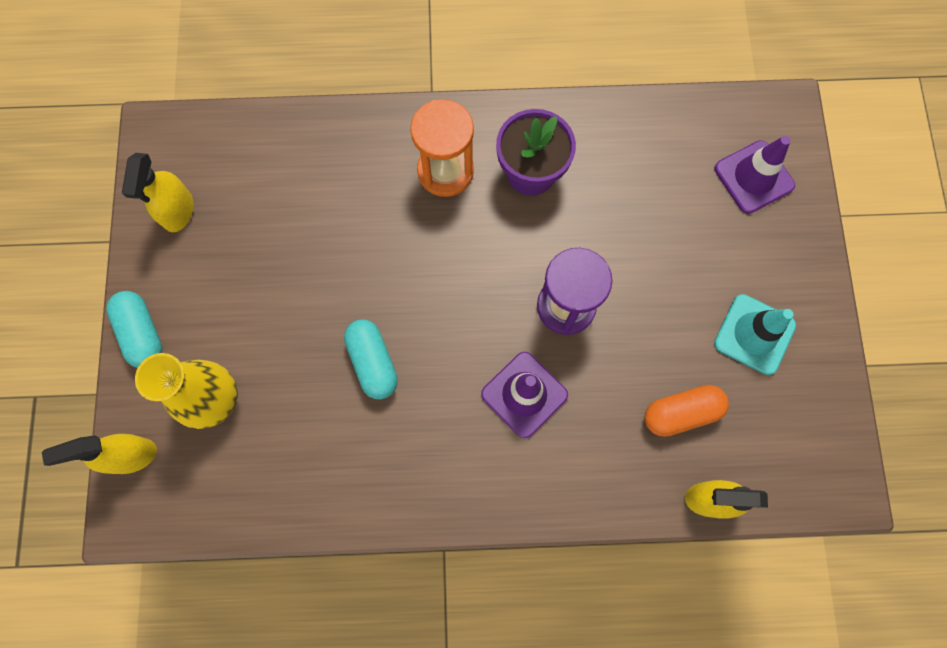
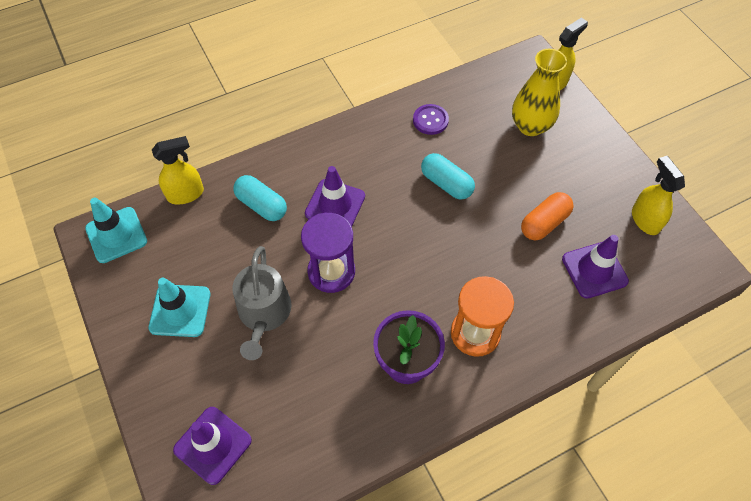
camera: 155 degrees right, 15 degrees down
(142, 333) = (603, 142): turquoise capsule -> turquoise capsule (261, 205)
(277, 181) = (594, 270): none -> purple traffic cone
(337, 471) = (430, 120): none -> purple button
(660, 289) = (264, 313): none -> grey watering can
(681, 413) = (221, 236): orange capsule -> orange capsule (544, 223)
(812, 474) = (116, 235): none -> turquoise traffic cone

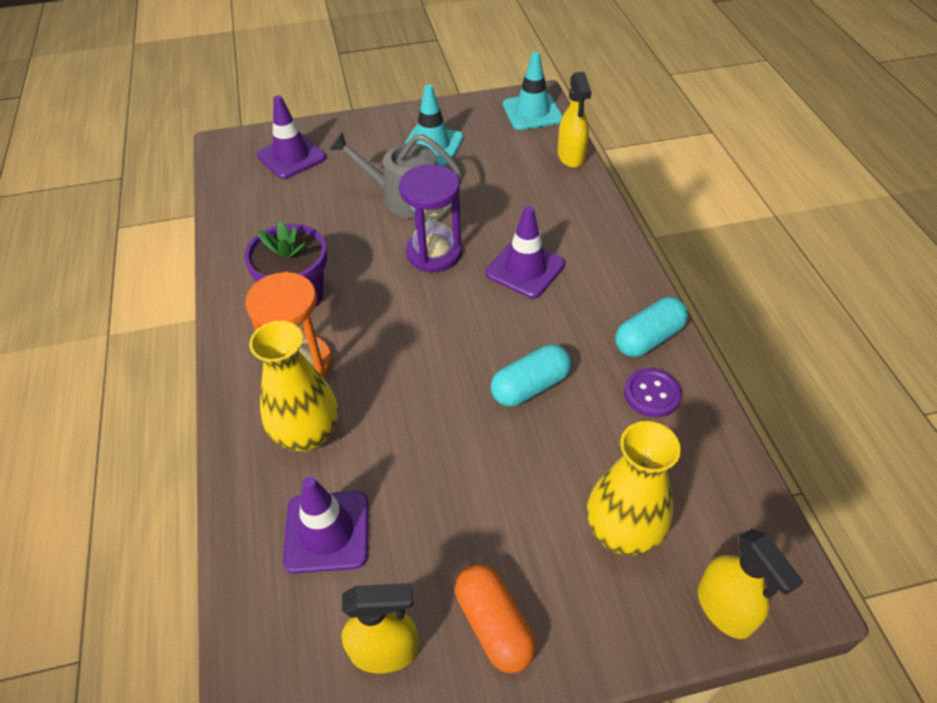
camera: 105 degrees right, 10 degrees down
(261, 205) = (541, 209): turquoise capsule -> turquoise capsule (648, 338)
(532, 306) = (307, 434): none -> yellow vase
(544, 223) = (428, 490): orange capsule -> orange capsule (494, 625)

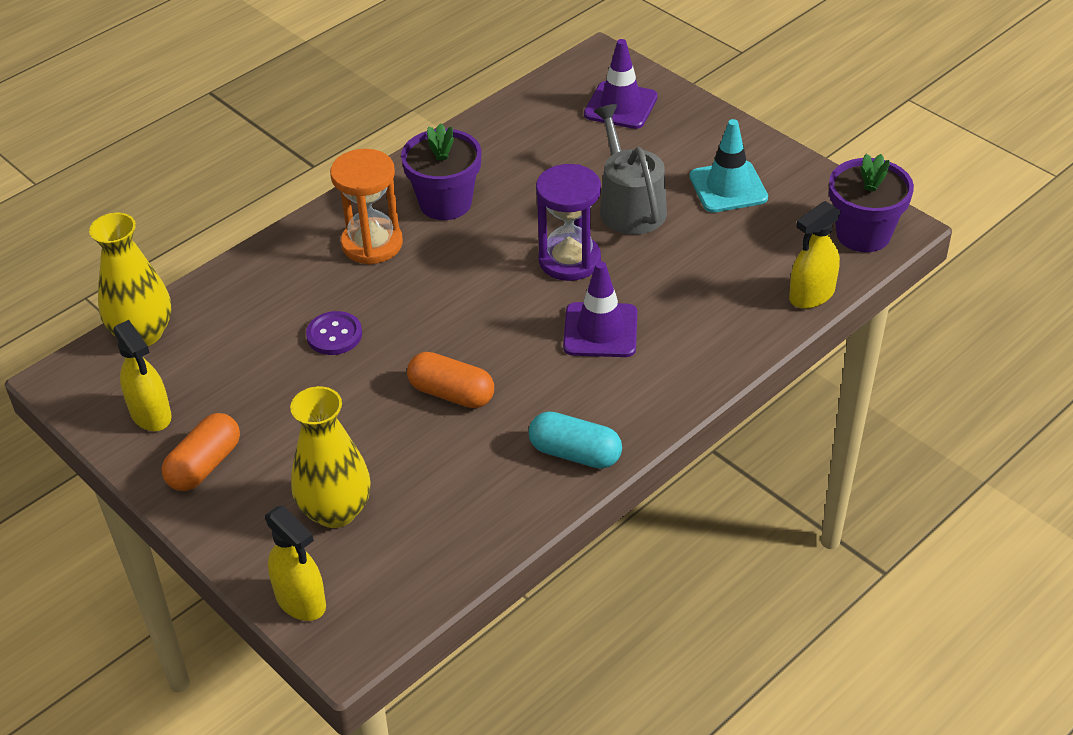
camera: 60 degrees right, 5 degrees down
(307, 434) = (305, 283): yellow vase -> yellow vase (143, 333)
(327, 532) = (226, 338): purple traffic cone -> none
(530, 386) = (451, 393): turquoise capsule -> orange capsule
(532, 112) = (863, 234): turquoise traffic cone -> purple flower pot
(652, 394) = (504, 479): purple button -> purple button (334, 335)
(724, 609) = (301, 601): yellow spray bottle -> yellow spray bottle turned 75 degrees counterclockwise

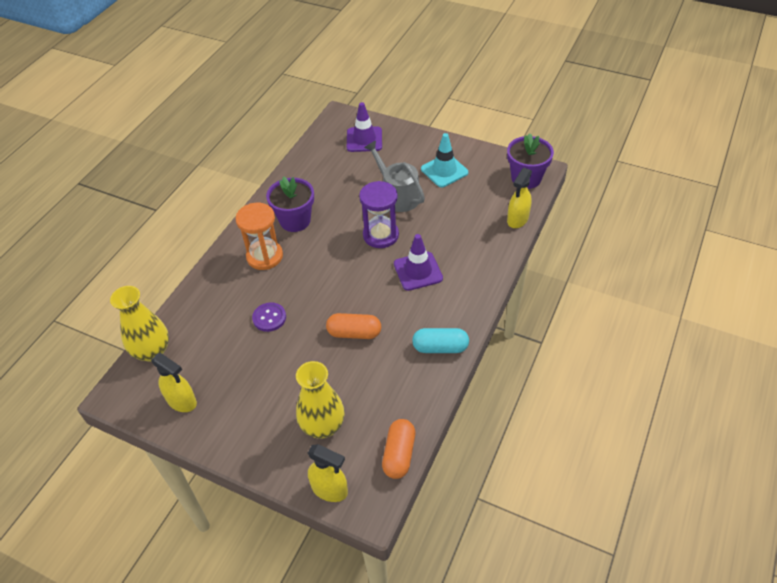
camera: 20 degrees left, 5 degrees up
(205, 465) = (230, 423): orange capsule -> orange capsule (399, 454)

